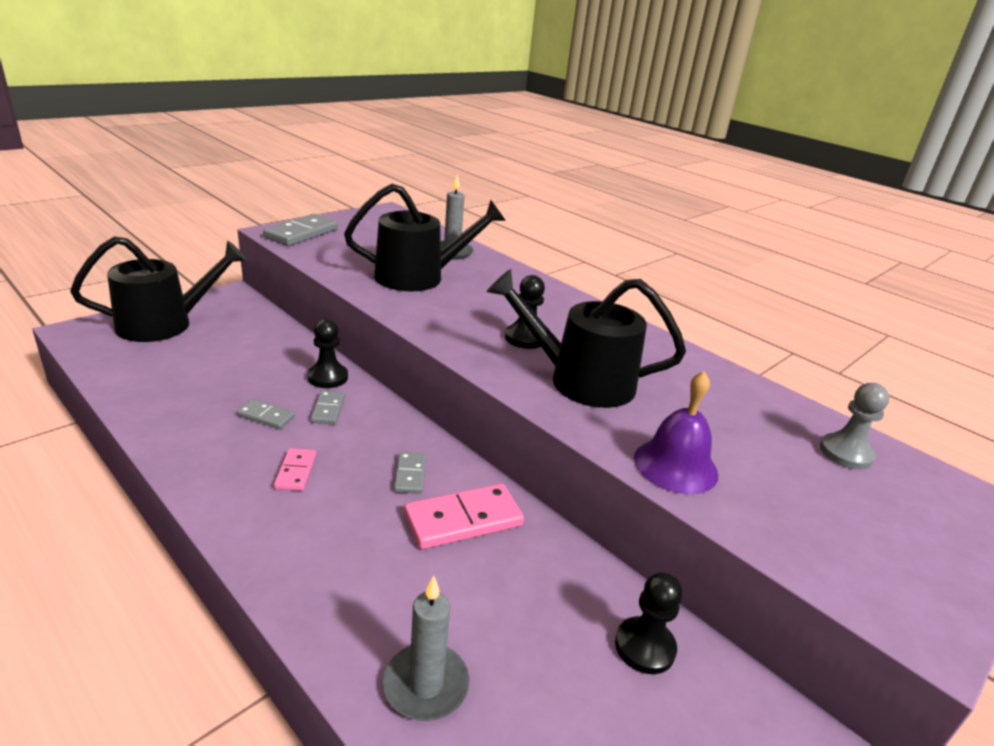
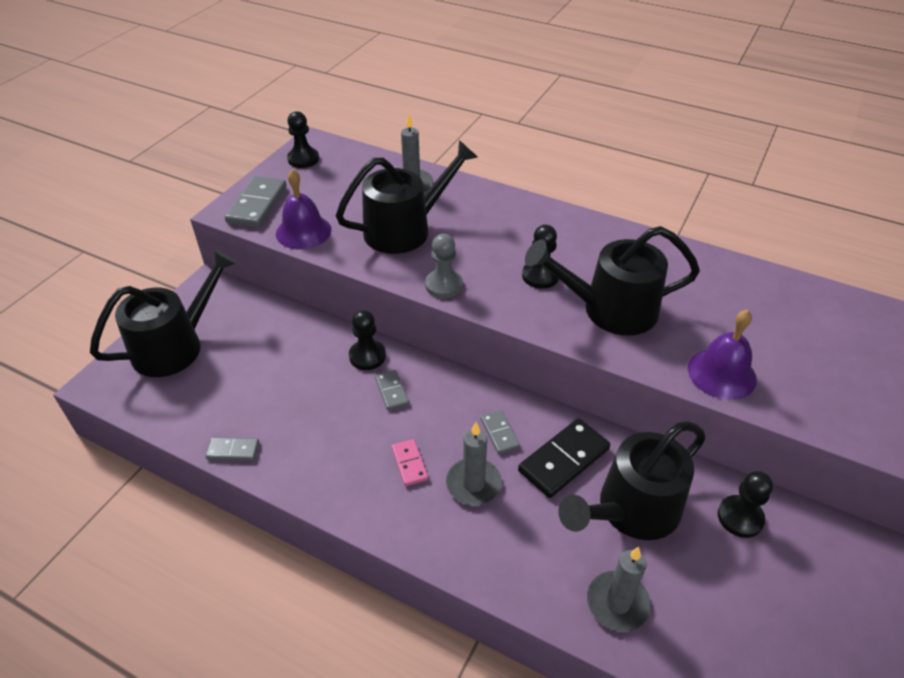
camera: 15 degrees left, 15 degrees up
(266, 416) = (346, 417): grey domino -> grey domino (233, 450)
(324, 257) = (303, 231): none -> purple bell
(347, 509) = (473, 484): none -> grey candle
(369, 217) = (303, 159): none -> black pawn
(463, 519) = (563, 460): pink domino -> black domino
(509, 593) = (631, 510): none -> black watering can
(845, 453) = (829, 316): grey pawn -> grey pawn (443, 285)

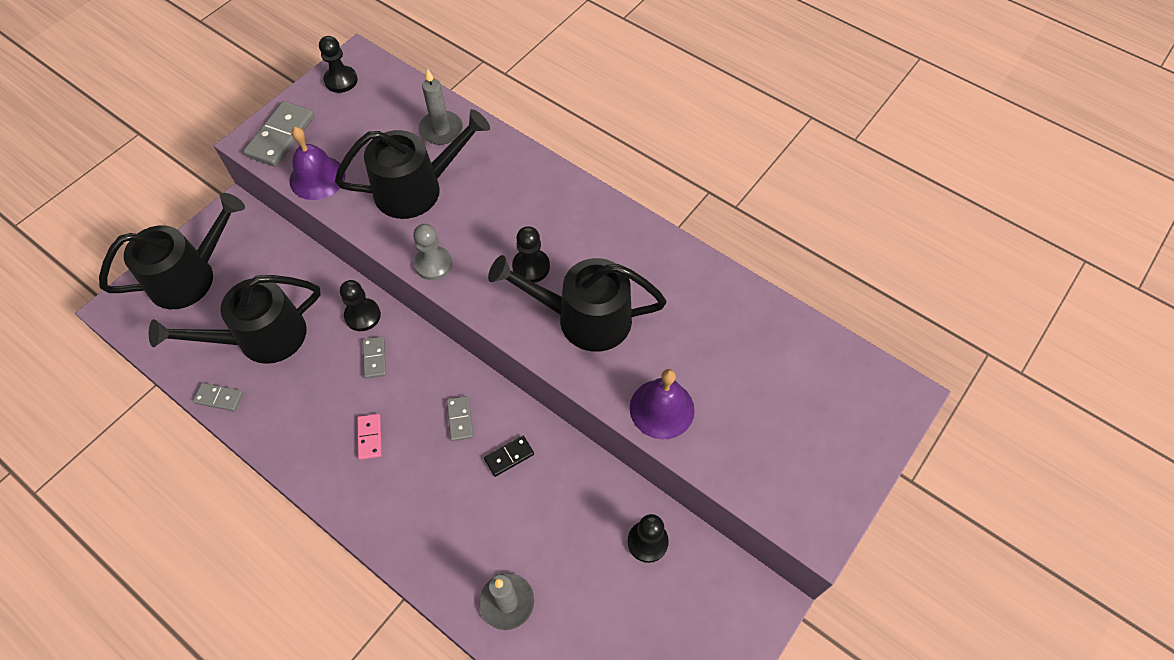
camera: 10 degrees right, 15 degrees up
(473, 484) = (420, 467): grey candle -> none
(563, 460) = (509, 456): black domino -> black domino, size x0.55
(631, 510) = (551, 518): black watering can -> black watering can (261, 338)

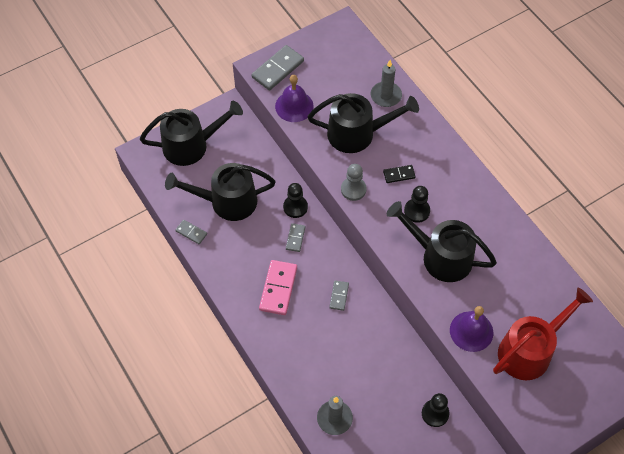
camera: 20 degrees right, 0 degrees up
(341, 80) = (328, 39): black pawn -> none
(370, 437) = (278, 288): pink domino -> pink domino, size x1.82
(509, 456) = (363, 330): black domino -> black domino (399, 175)
(751, 408) = (530, 350): none -> red watering can

